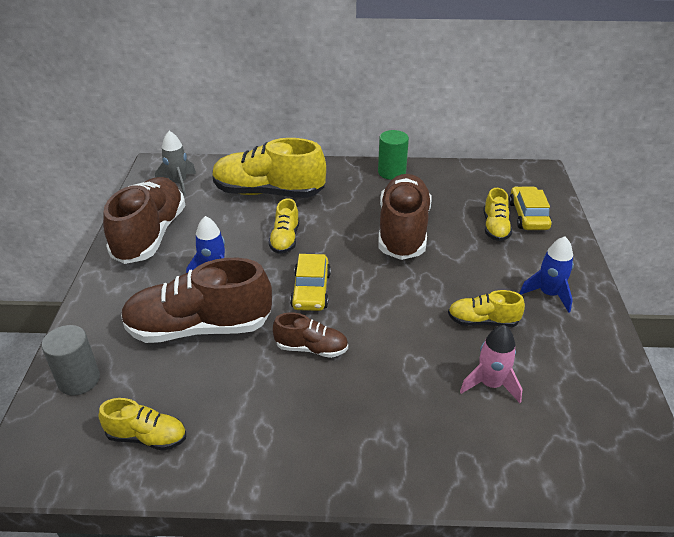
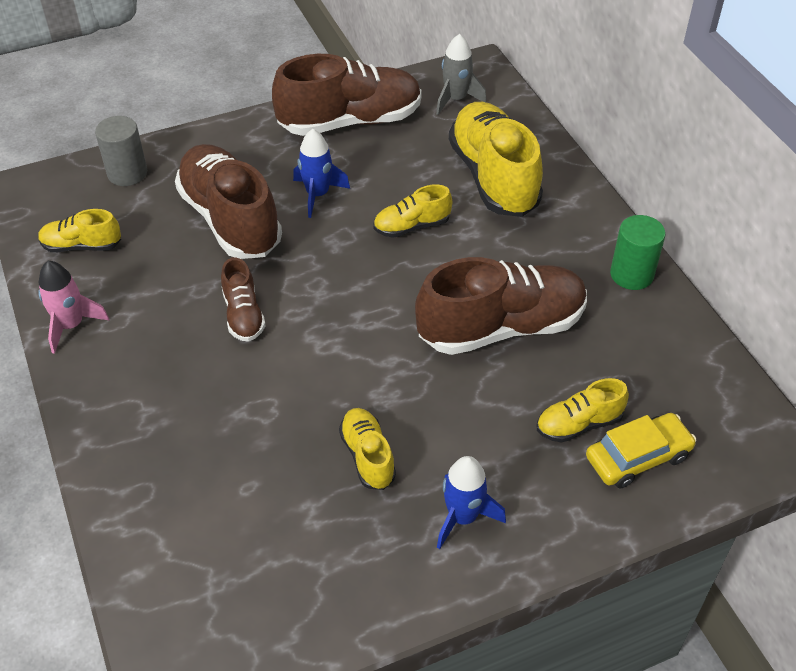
camera: 65 degrees right, 10 degrees up
(147, 437) = (82, 246): yellow shoe -> yellow shoe turned 105 degrees clockwise
(311, 290) = (334, 281): yellow car -> none
(490, 384) = (262, 489): pink rocket -> pink rocket (71, 325)

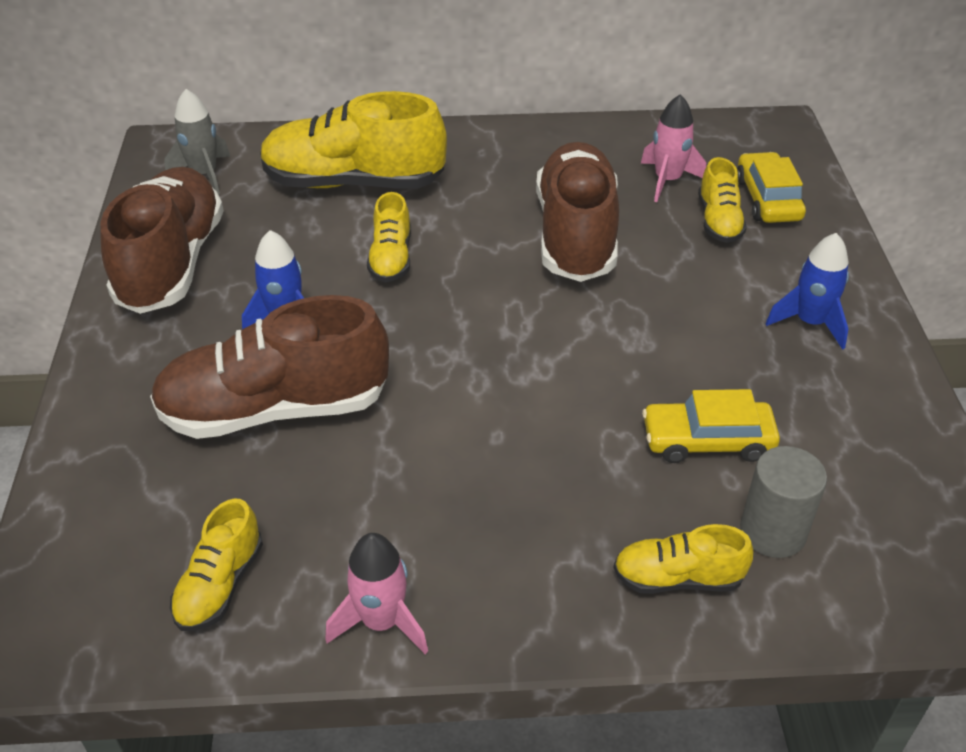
camera: 70 degrees left, 5 degrees down
(127, 173) = (96, 504): grey cylinder -> grey cylinder (772, 532)
(243, 315) = (456, 430): brown shoe -> none
(285, 465) = (707, 440): none -> yellow car
(367, 456) = (714, 371): yellow shoe -> yellow shoe (677, 578)
(620, 374) = (667, 180): none -> pink rocket
(631, 274) = (546, 139): green cylinder -> none

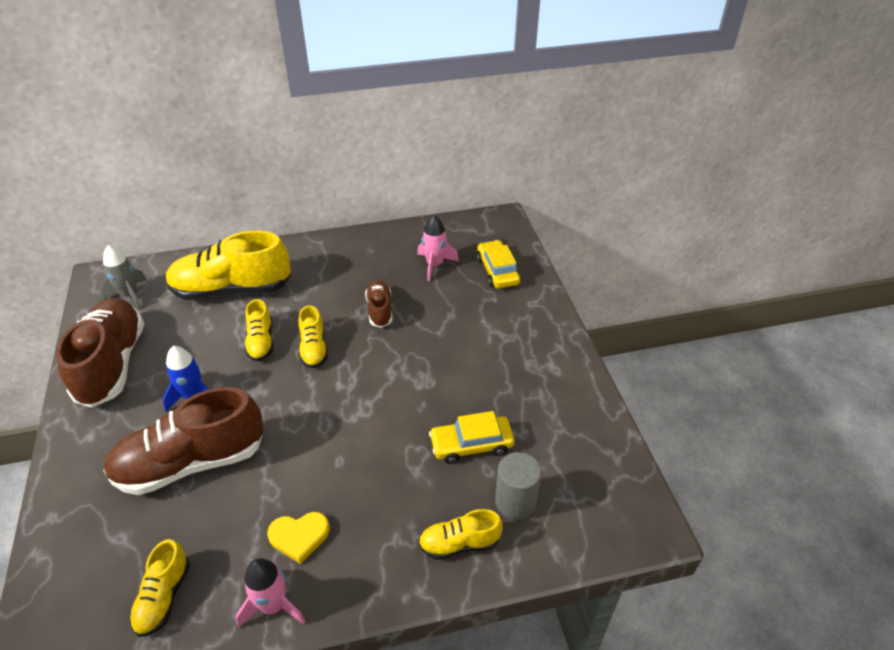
camera: 10 degrees left, 0 degrees up
(428, 532) = (299, 536): none -> yellow heart
(576, 235) = (379, 310): brown shoe -> brown shoe, size x0.50
(718, 221) = (468, 290): yellow shoe -> yellow shoe (313, 348)
(810, 323) = (528, 354): blue rocket -> none

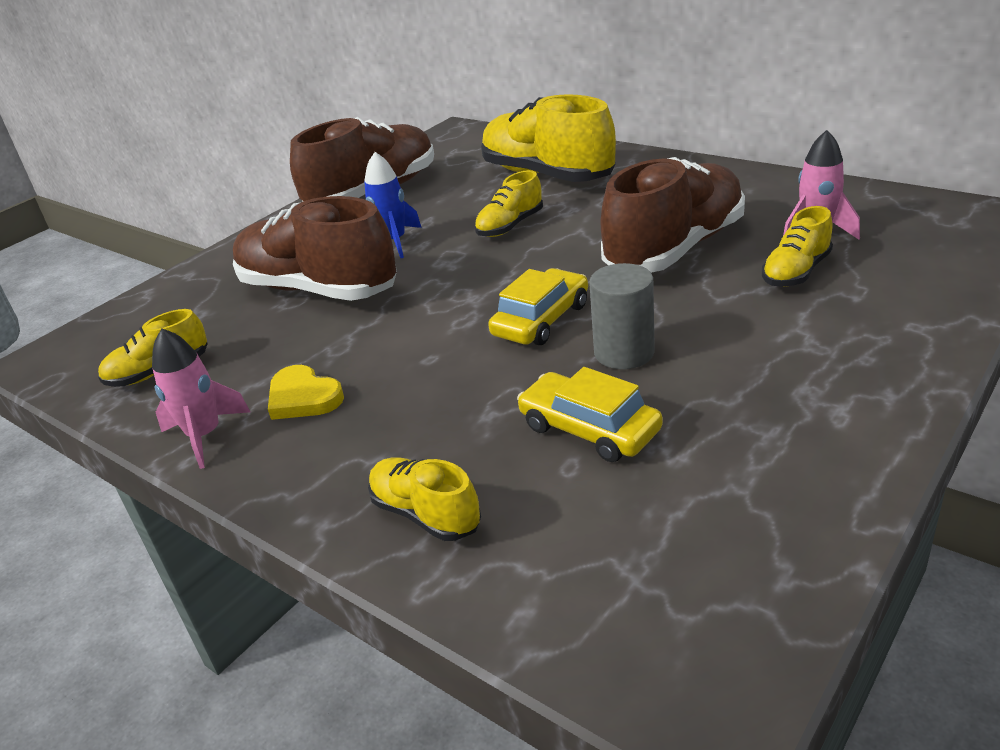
camera: 55 degrees right, 10 degrees down
(130, 295) = (457, 150): grey rocket -> none
(313, 348) = (551, 252): yellow shoe -> yellow shoe (796, 272)
(379, 310) = (675, 248): brown shoe -> brown shoe, size x2.01
(497, 271) = (908, 270): yellow car -> yellow car (541, 320)
(515, 502) = (552, 522): grey cylinder -> grey cylinder (624, 353)

